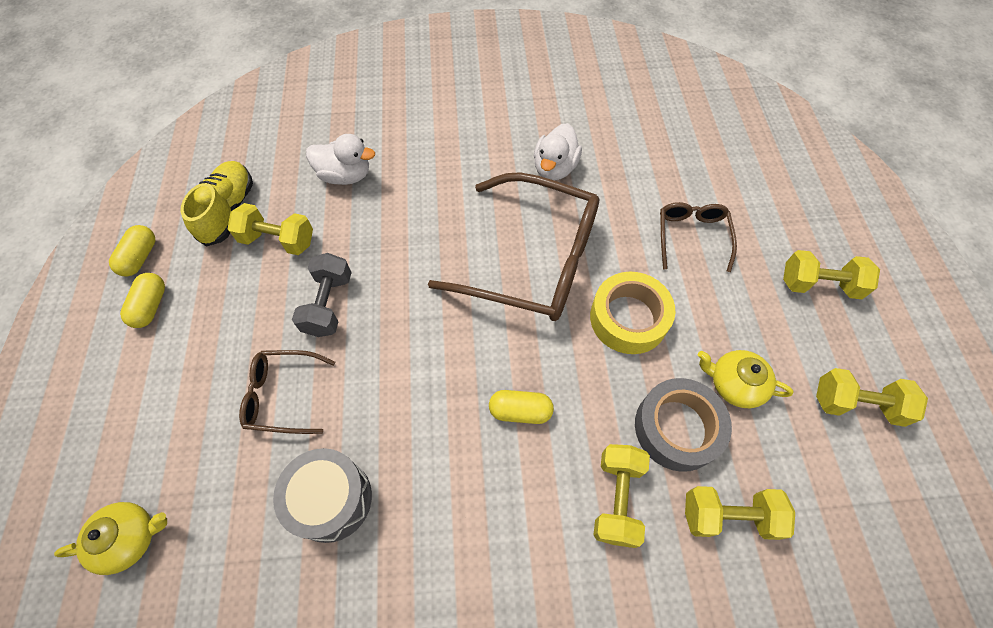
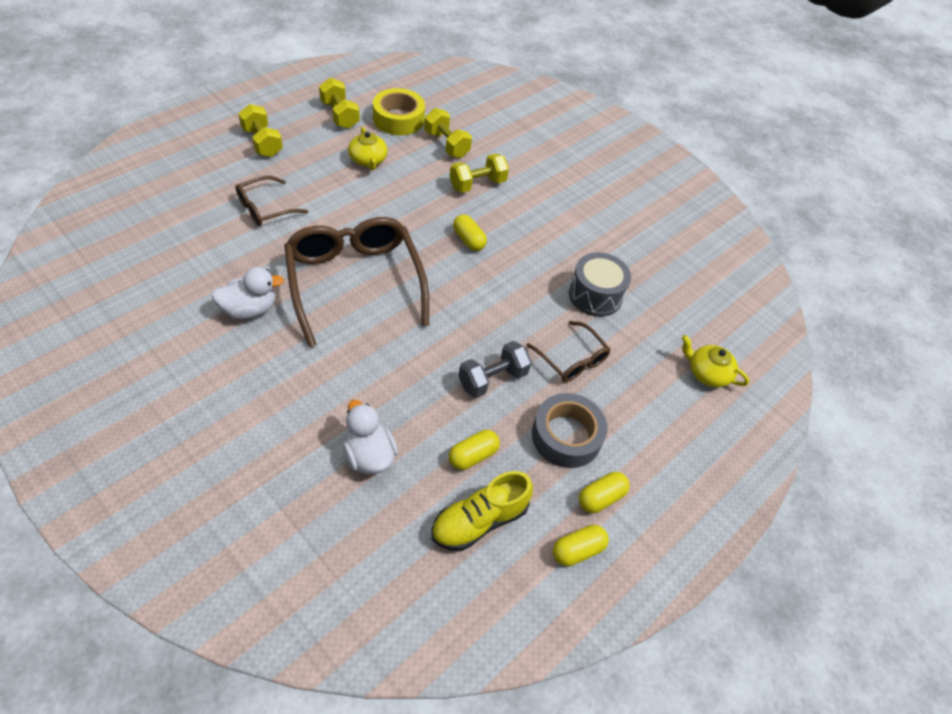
camera: 135 degrees left, 10 degrees down
(278, 240) = (473, 456): yellow dumbbell -> yellow capsule
(628, 318) = (361, 216): yellow tape -> yellow tape (398, 119)
(677, 428) = (417, 174): grey tape -> grey tape (566, 436)

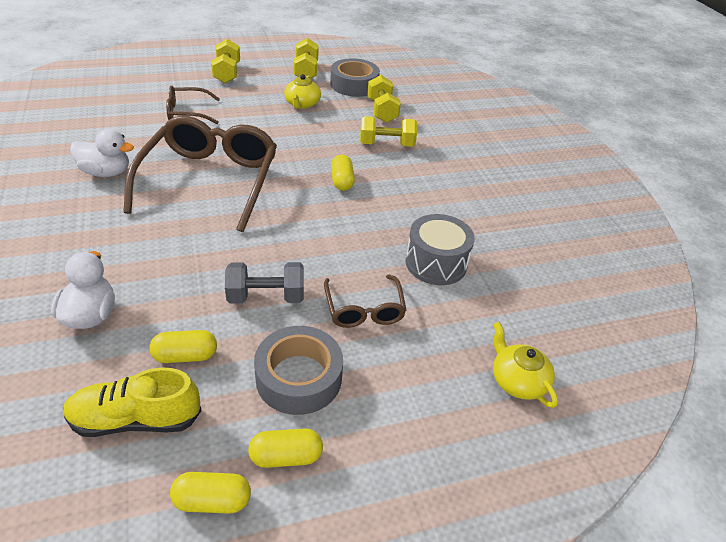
camera: 30 degrees right, 10 degrees down
(398, 119) = (354, 85): yellow tape -> grey tape

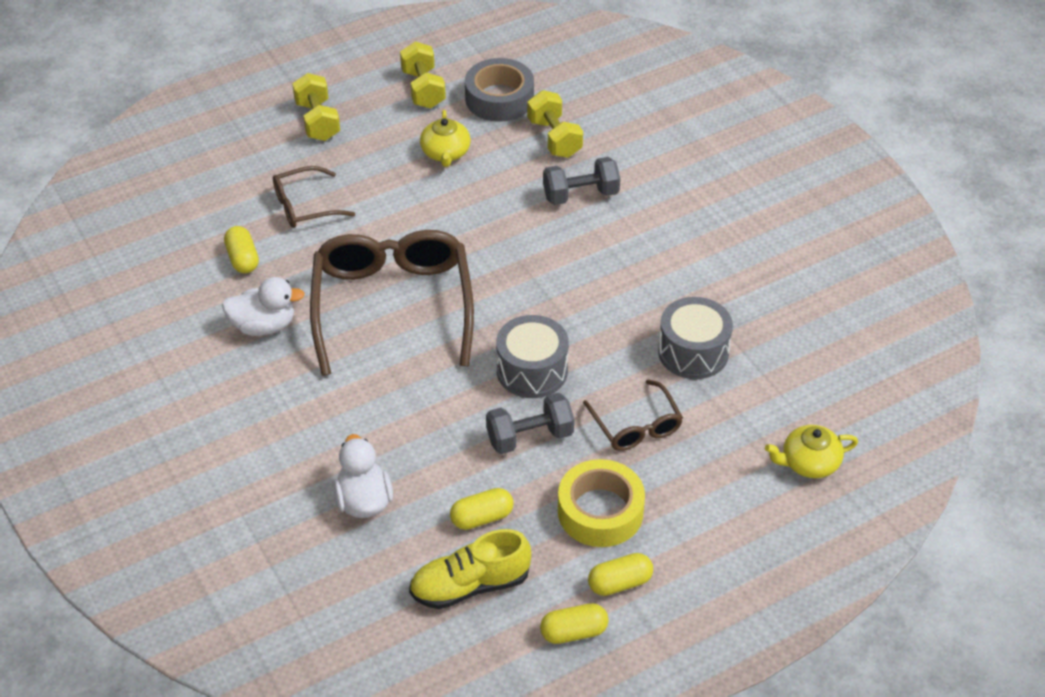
camera: 10 degrees left, 5 degrees up
(294, 247) = (532, 370): none -> grey drum
(299, 377) = (600, 511): grey tape -> yellow tape
(342, 181) = (548, 267): yellow capsule -> yellow capsule (242, 259)
(386, 144) = (580, 195): yellow dumbbell -> grey dumbbell
(517, 380) = (809, 463): yellow teapot -> yellow teapot turned 60 degrees counterclockwise

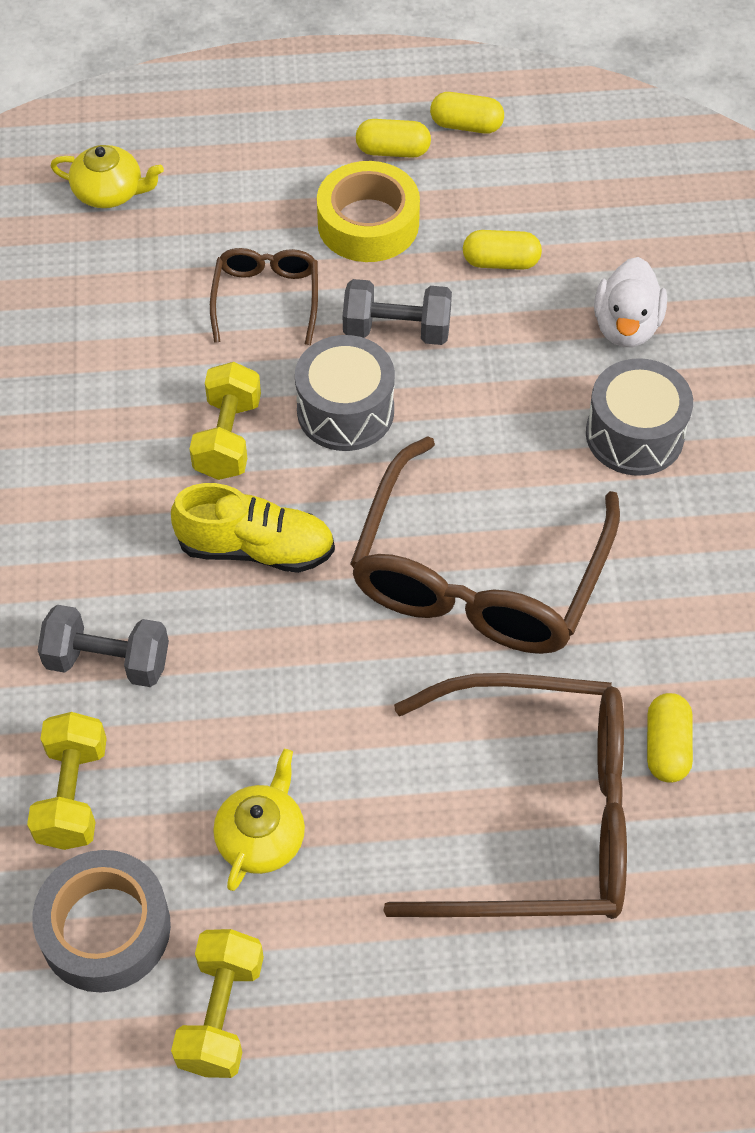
camera: 155 degrees left, 10 degrees up
(264, 326) = (670, 613): white duck -> none
(305, 206) = (534, 816): brown glasses -> brown glasses, size x2.02
(317, 121) = (442, 1012): yellow dumbbell -> yellow dumbbell (228, 438)
(470, 586) = (548, 201): yellow shoe -> yellow shoe (256, 548)
(693, 352) = (134, 361): grey drum -> grey drum (634, 435)

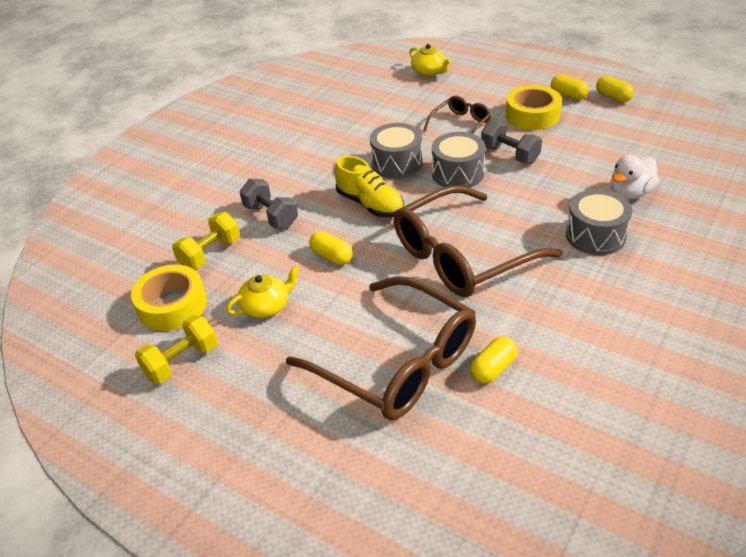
camera: 40 degrees right, 15 degrees down
(105, 928) = (172, 305): grey tape -> yellow tape
(228, 438) = (397, 163): yellow dumbbell -> grey drum
(501, 262) = (585, 148): yellow capsule -> yellow capsule (331, 256)

